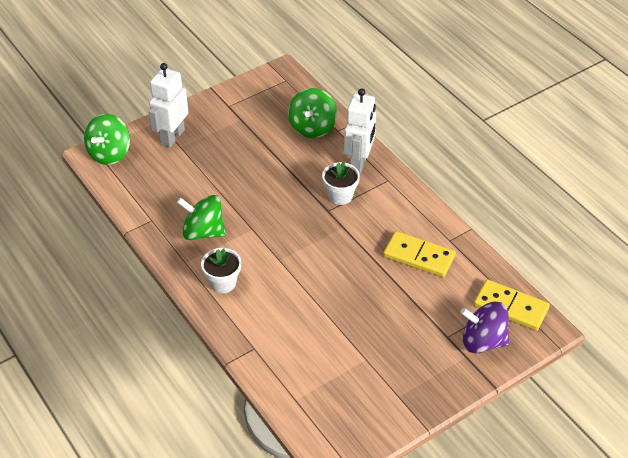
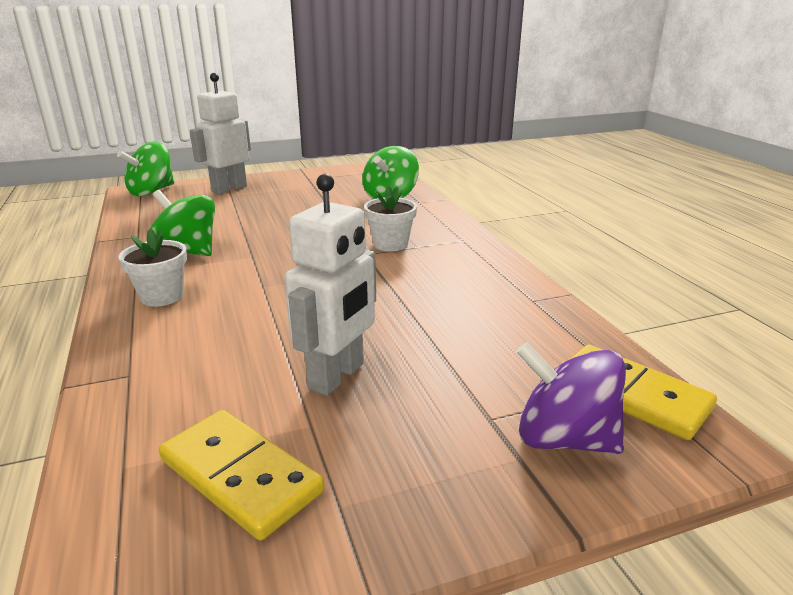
camera: 15 degrees right, 20 degrees down
(359, 163) = (431, 224): white robot -> white robot (337, 376)
(419, 256) = (476, 310): yellow domino -> yellow domino (240, 476)

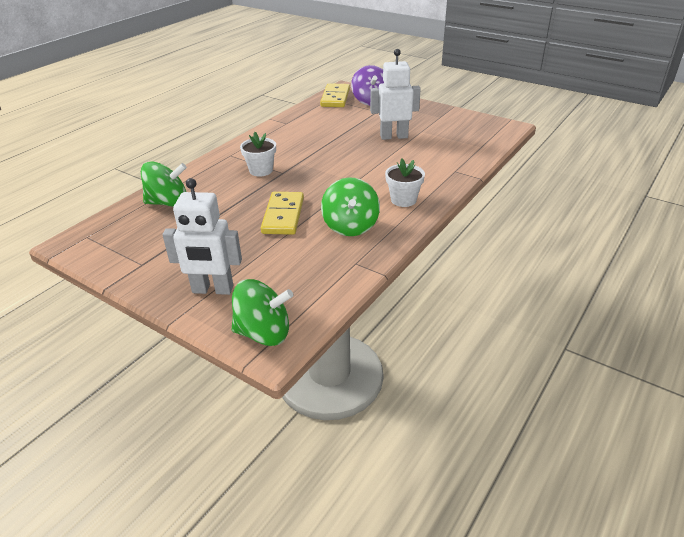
camera: 125 degrees left, 10 degrees up
(240, 476) = (454, 130): yellow domino -> yellow domino (283, 216)

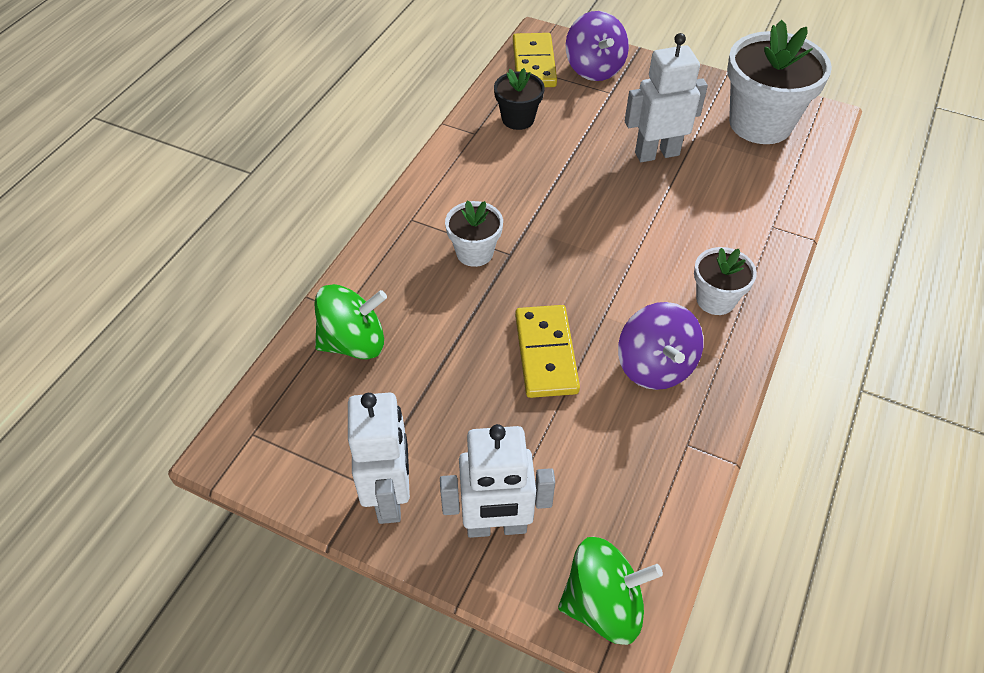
camera: 10 degrees left, 15 degrees up
(153, 270) = (390, 497): none -> white robot
(315, 118) = (518, 119): none -> black flower pot
(350, 226) = (655, 366): green spinning top -> purple spinning top
(465, 127) = (760, 123): none -> white flower pot

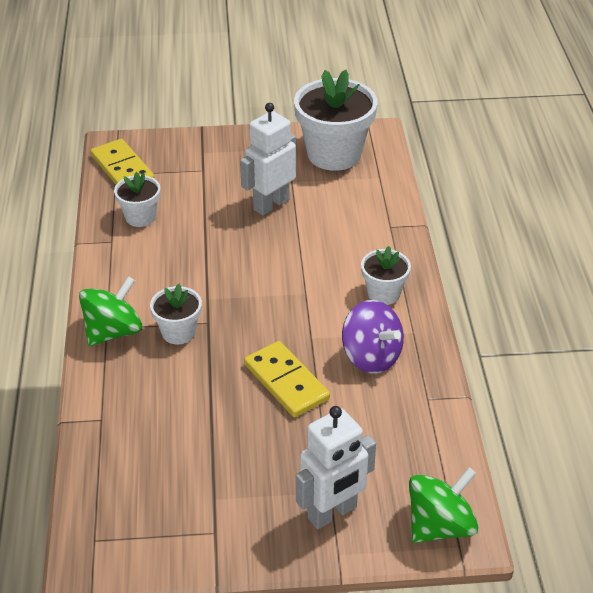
camera: 30 degrees left, 10 degrees down
(354, 342) = (128, 438): green spinning top -> green spinning top (113, 332)
(390, 497) = (239, 531): white robot -> none
(518, 119) = (140, 217): black flower pot -> white flower pot
(594, 68) = (176, 155): purple spinning top -> none

